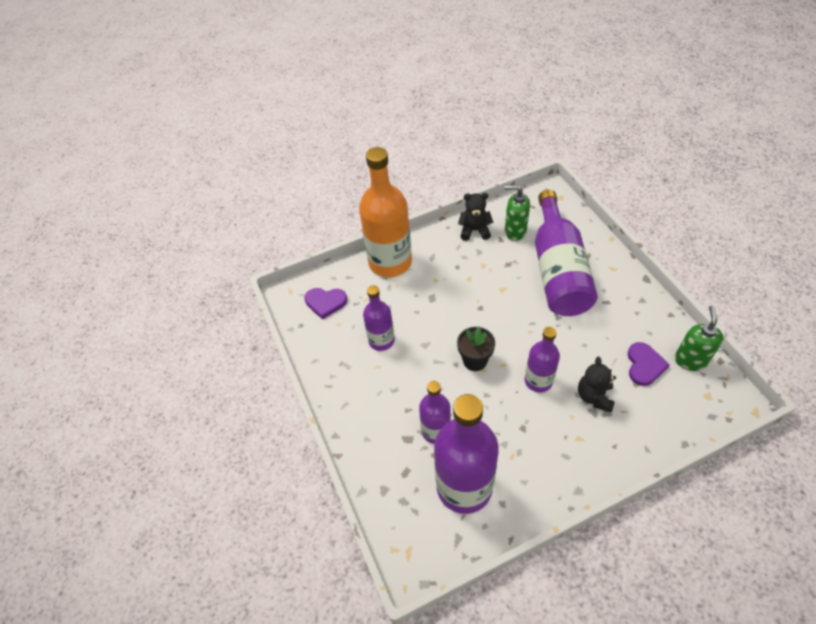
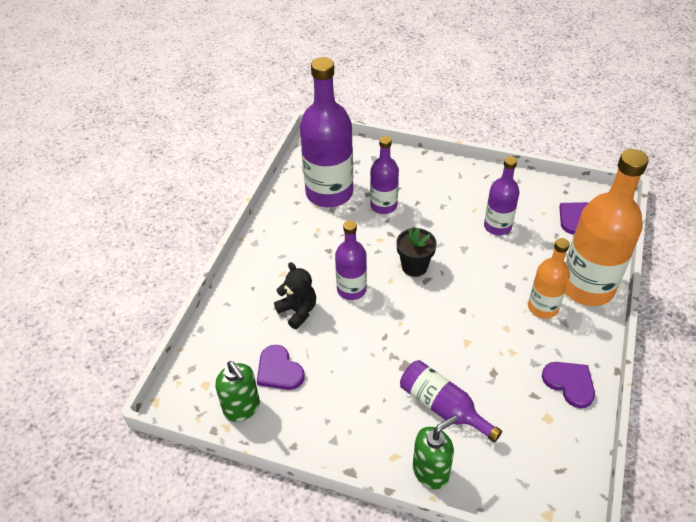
camera: 130 degrees right, 5 degrees down
(432, 272) = (542, 307): none -> orange bottle
(474, 230) = (569, 383): black teddy bear -> purple heart
(515, 231) = (534, 417): green soap dispenser -> green soap dispenser (431, 471)
(558, 270) = (442, 406): purple bottle -> purple bottle, size x0.55

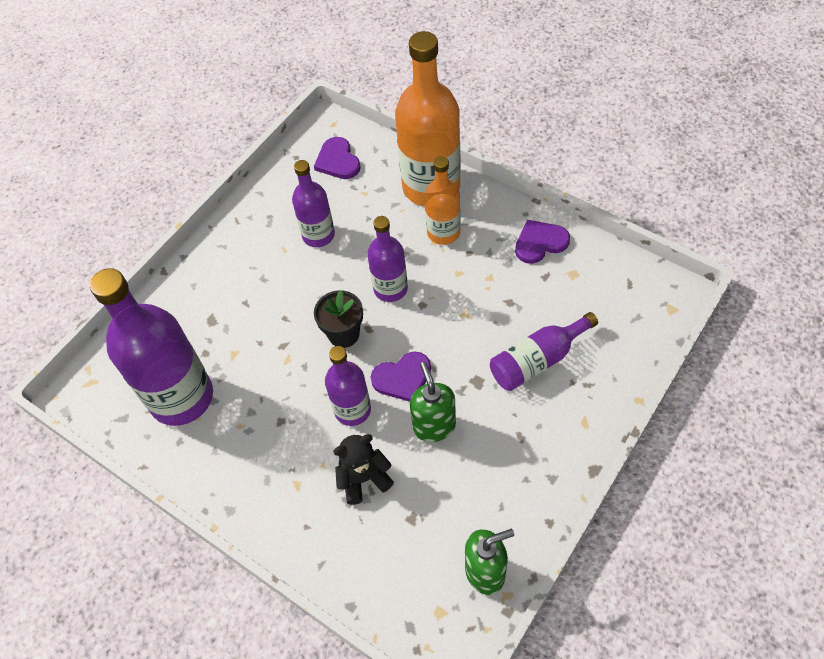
camera: 70 degrees left, 10 degrees up
(279, 370) = (444, 518): purple heart -> purple heart (402, 378)
(383, 205) = (233, 340): purple bottle -> purple bottle (390, 288)
(431, 471) = (608, 393): green soap dispenser -> green soap dispenser (434, 426)

